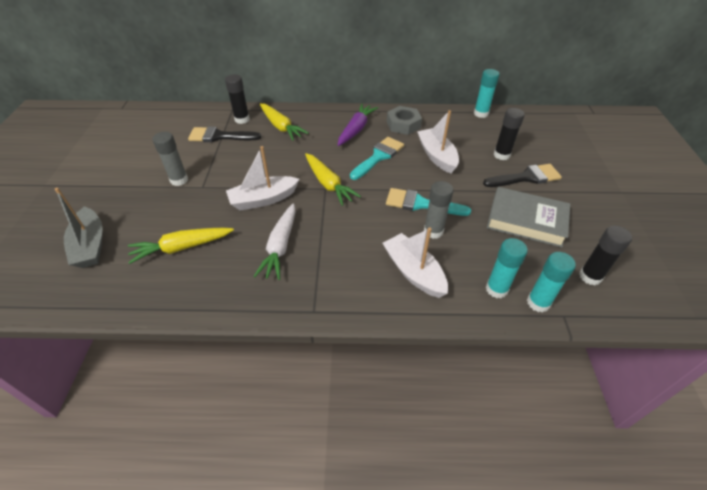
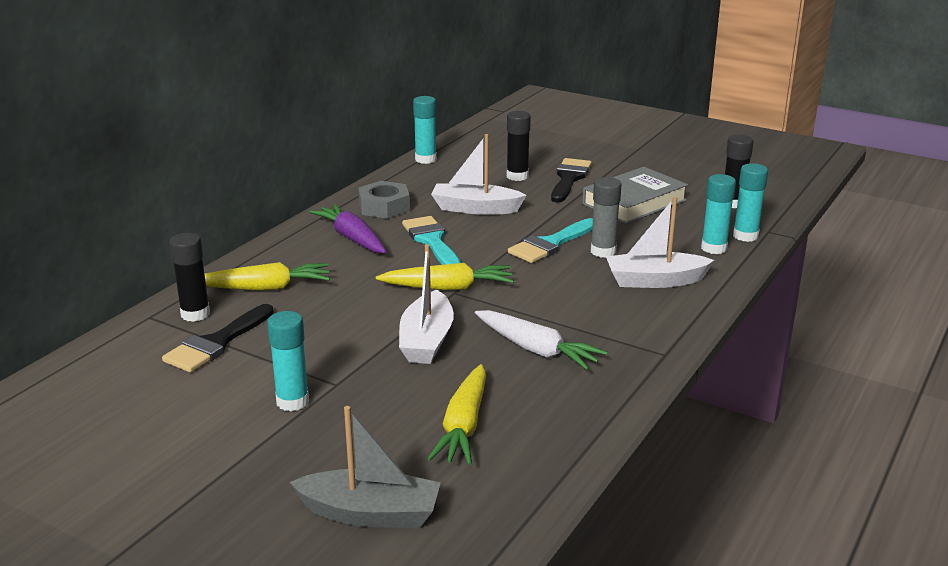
camera: 60 degrees left, 20 degrees down
(179, 180) = (292, 402): grey glue stick -> turquoise glue stick

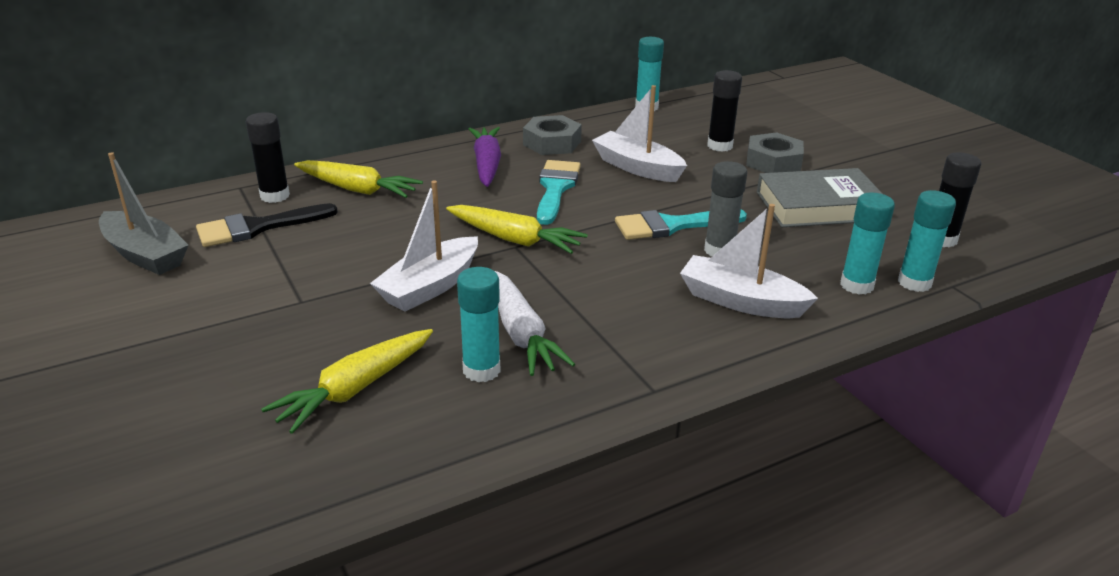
camera: 30 degrees right, 5 degrees up
(292, 402) = (245, 304): turquoise glue stick -> turquoise glue stick (481, 370)
(370, 513) = (166, 444): grey boat -> grey boat (145, 255)
(569, 178) = (773, 162): black brush -> grey nut

